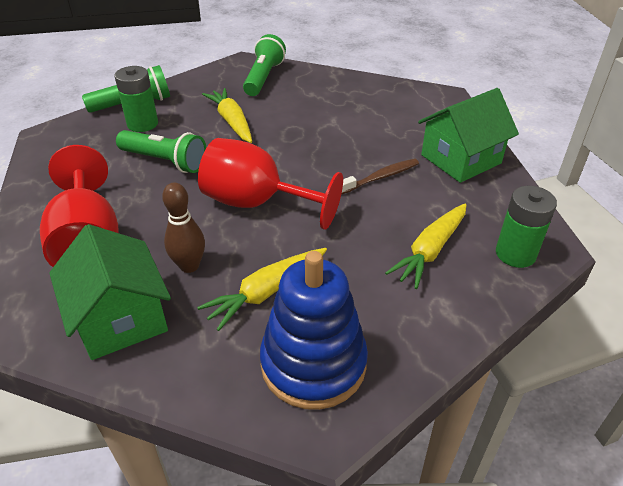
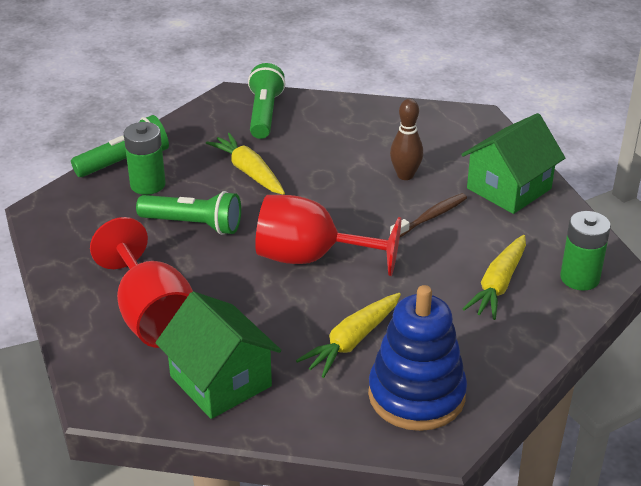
camera: 10 degrees left, 5 degrees down
(189, 266) = (267, 327): brown bowling pin -> brown bowling pin (405, 175)

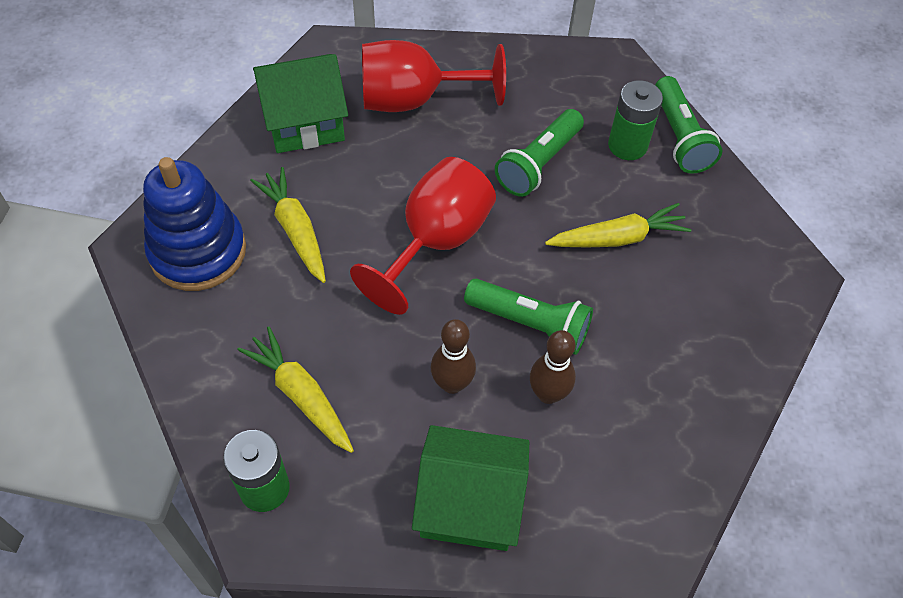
camera: 110 degrees right, 20 degrees up
(264, 114) = (743, 293): green flashlight -> green flashlight (530, 324)
(431, 217) = (452, 384): brown toothbrush -> brown bowling pin
(509, 188) = (469, 503): green house -> green house turned 60 degrees counterclockwise

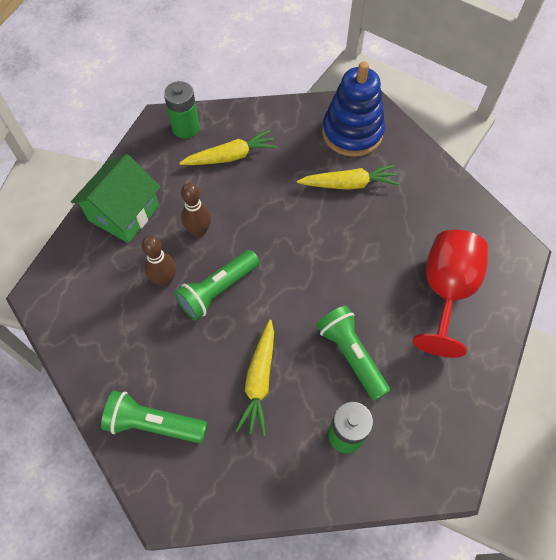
camera: 115 degrees right, 5 degrees up
(304, 122) = (443, 214): green house -> none
(435, 242) = (307, 259): red goblet -> none
(680, 137) = (339, 487): green flashlight -> green flashlight (154, 424)

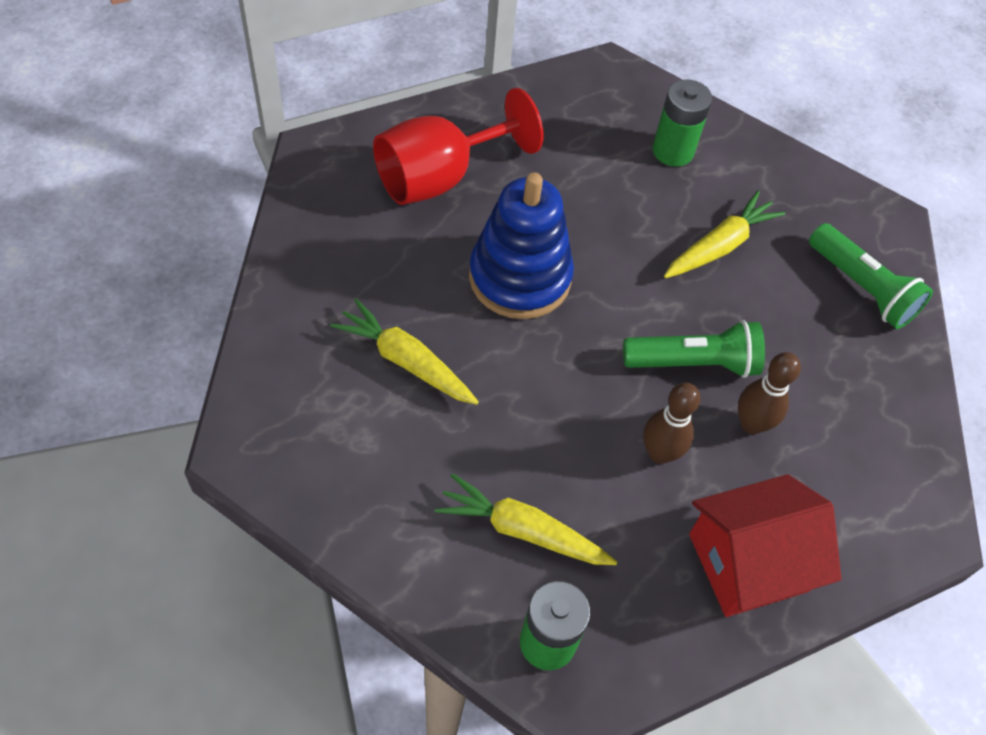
camera: 145 degrees left, 5 degrees down
(124, 213) = (748, 562): green house -> red house
(351, 355) = (603, 199): green flashlight -> none
(352, 133) = (316, 426): blue stacking toy -> blue stacking toy (519, 277)

